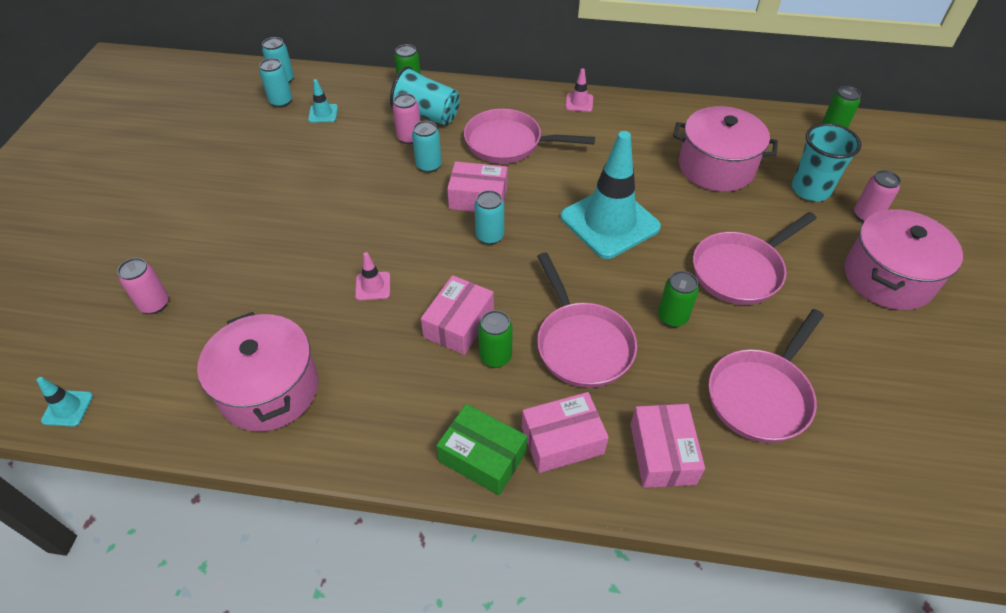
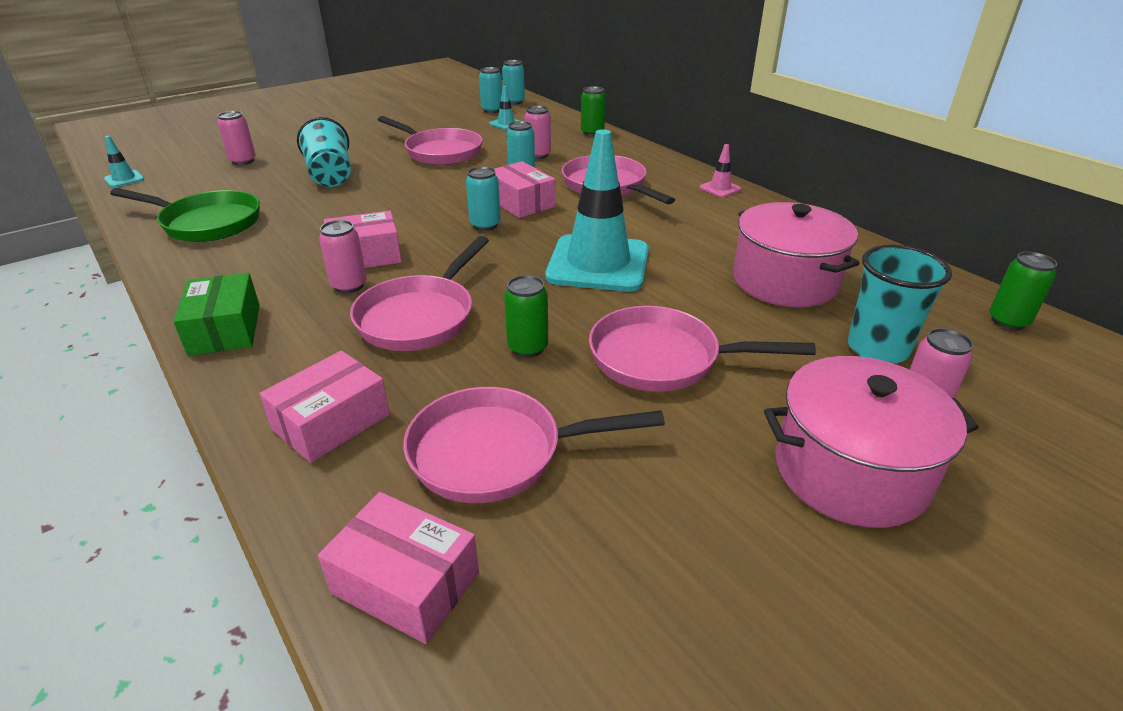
camera: 45 degrees right, 15 degrees down
(269, 389) = (207, 223): pink pot -> green pan
(324, 180) = (440, 152): none -> pink pan
(373, 286) = (358, 210): pink traffic cone -> none
(427, 115) = (575, 149): turquoise cup -> turquoise cup (330, 175)
(495, 357) = (349, 286): green can -> pink can
(562, 440) = (286, 358): pink box -> pink box (405, 582)

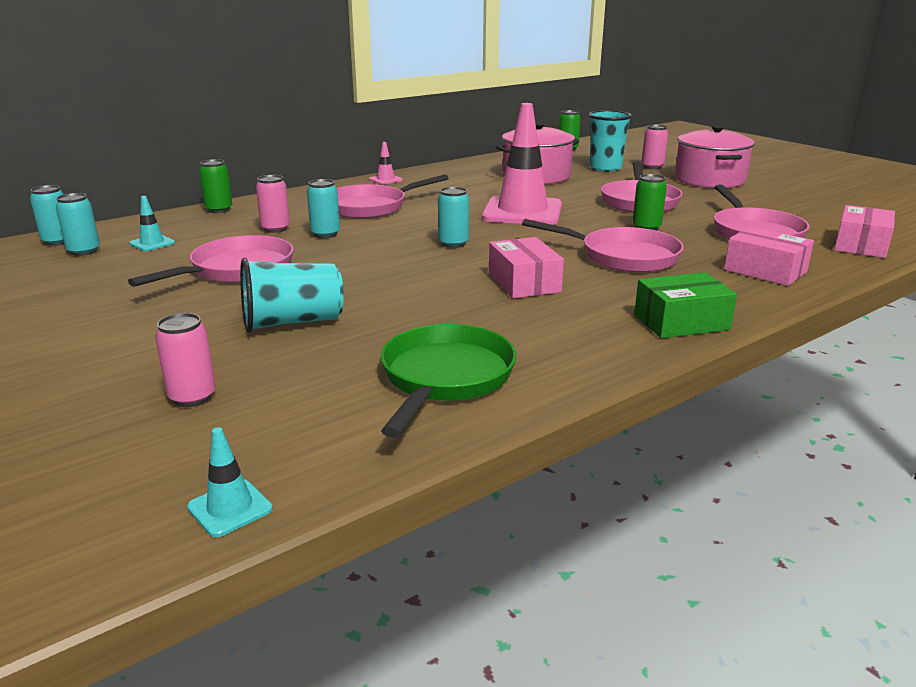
camera: 90 degrees left, 10 degrees down
(349, 286) = (583, 283): pink can -> none
(521, 203) = (403, 233): pink box -> none
(598, 264) = (522, 212): turquoise traffic cone -> pink traffic cone

